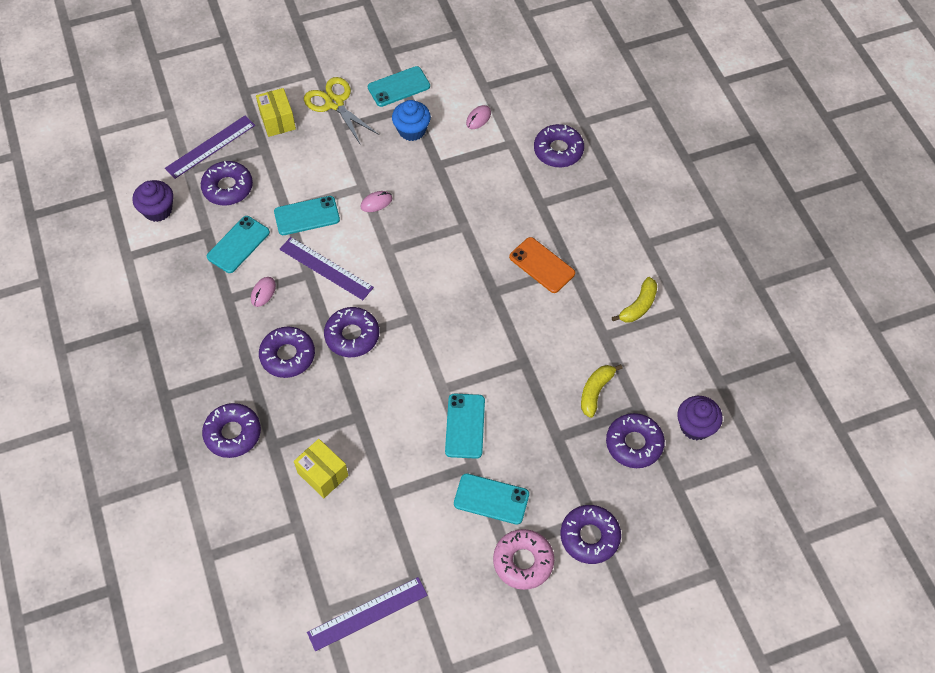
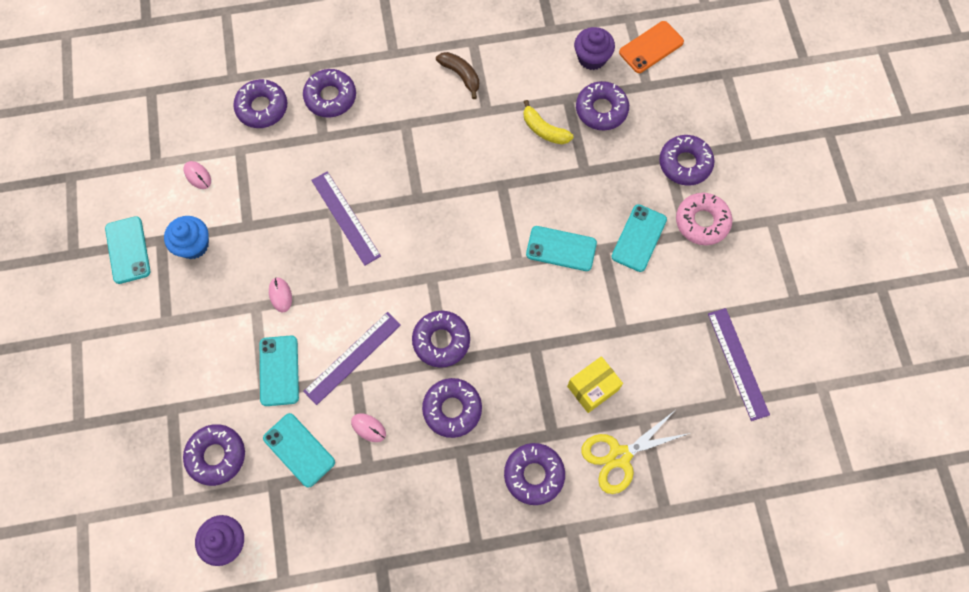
camera: 80 degrees left, 10 degrees up
(210, 146) = (150, 472): purple ruler -> purple ruler (345, 218)
(277, 121) = (135, 389): yellow box -> none
(335, 103) = (129, 322): yellow scissors -> yellow scissors (619, 456)
(542, 265) = (397, 149): orange phone -> orange phone (651, 47)
(583, 201) = (330, 97): none -> purple donut
(638, 306) = (461, 75): yellow banana -> brown banana

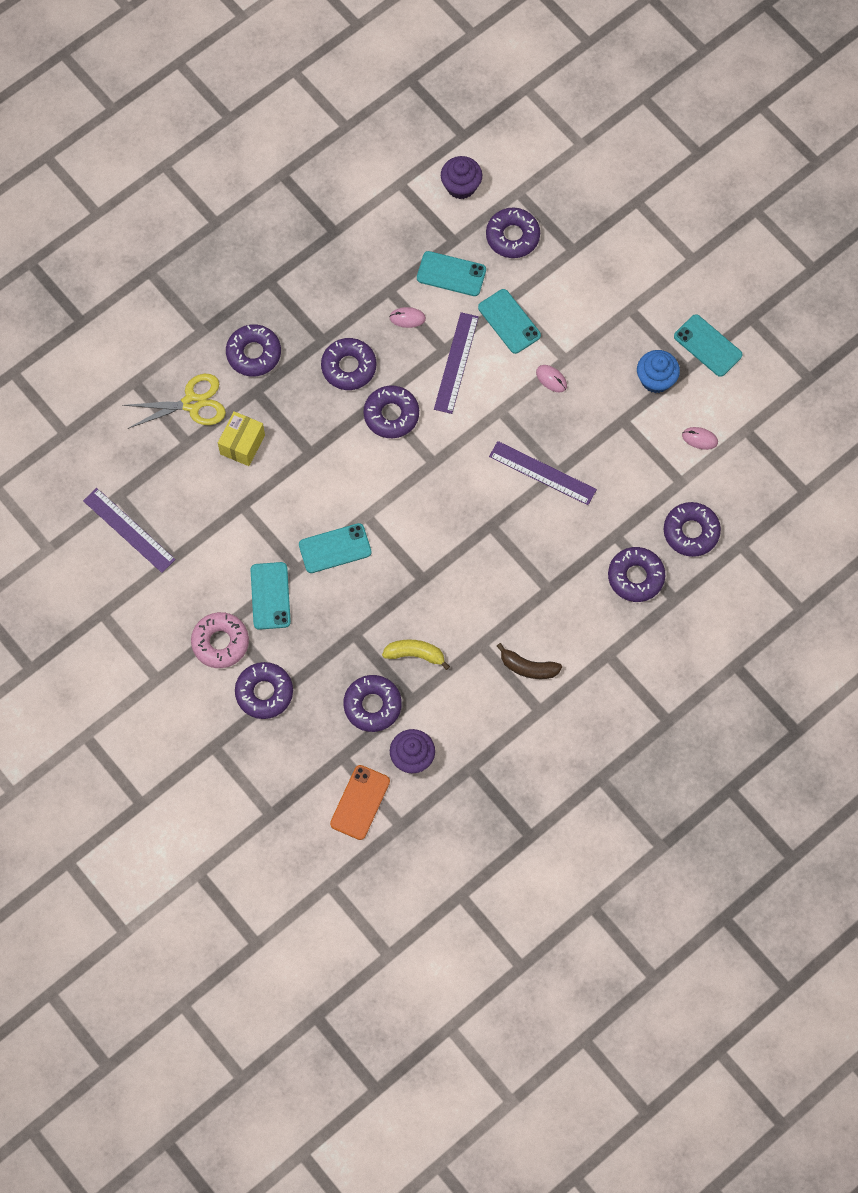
camera: 150 degrees right, 0 degrees up
(619, 456) = (192, 403): yellow scissors -> yellow scissors turned 45 degrees clockwise

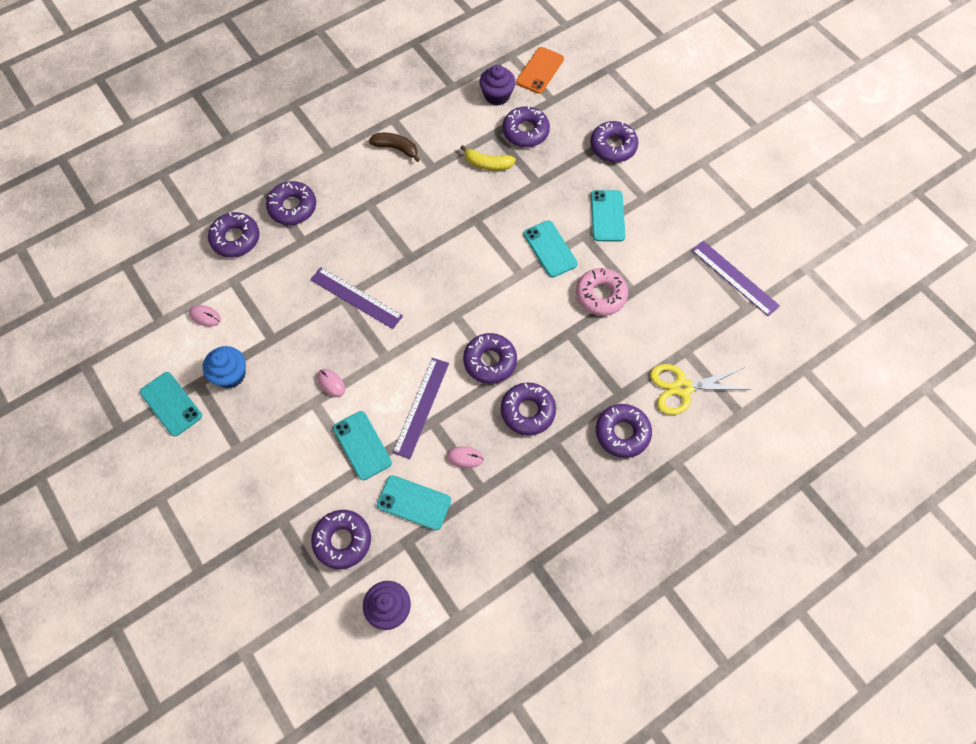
camera: 175 degrees left, 5 degrees down
(220, 642) = (650, 184): pink donut -> pink donut (601, 295)
(242, 444) = (633, 345): yellow box -> none
(335, 548) = (550, 249): turquoise phone -> turquoise phone turned 75 degrees clockwise

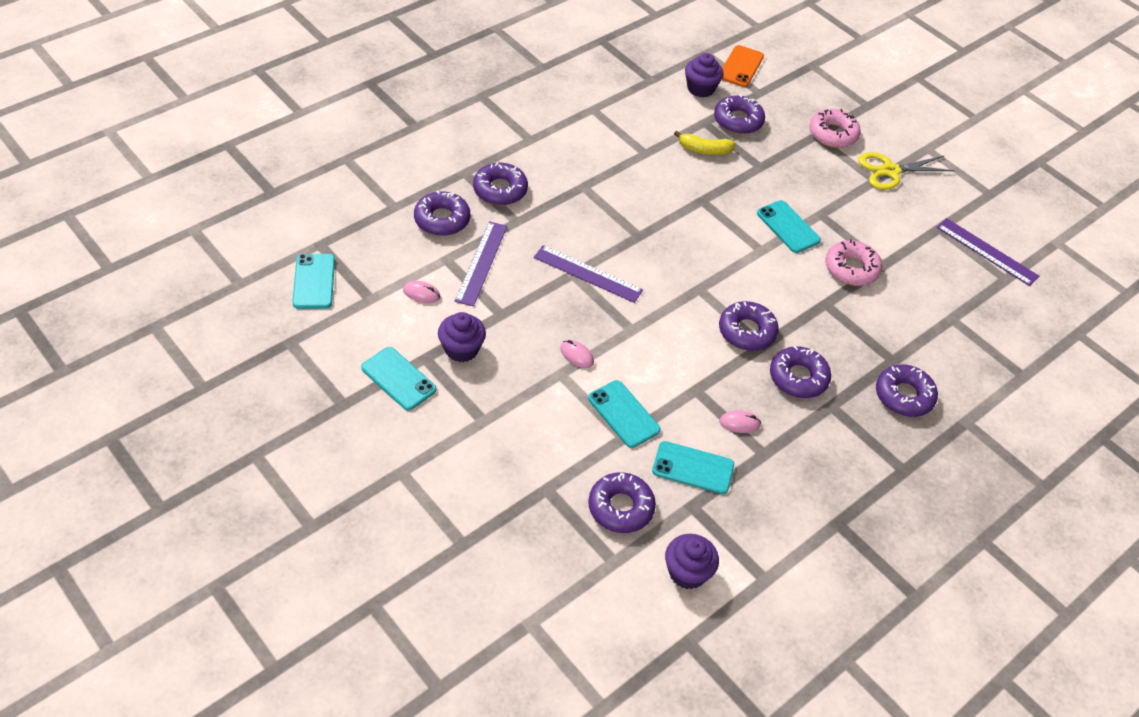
camera: 10 degrees left, 15 degrees down
(230, 375) = (461, 349): blue cupcake -> purple cupcake
(396, 148) = (603, 136): brown banana -> none
(421, 407) = (681, 376): purple ruler -> purple ruler (481, 263)
(607, 216) = (841, 196): turquoise phone -> turquoise phone (314, 281)
(613, 146) = (833, 134): purple donut -> pink donut
(682, 388) = (957, 352): yellow scissors -> yellow scissors (890, 171)

